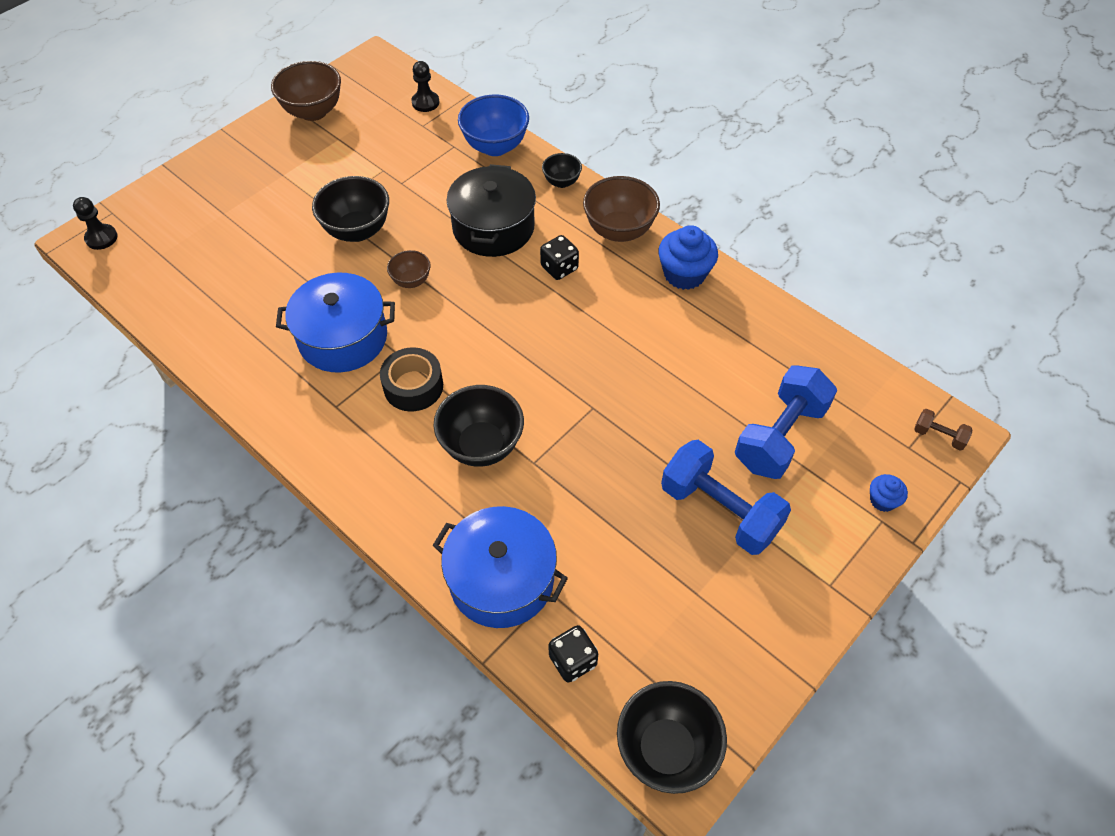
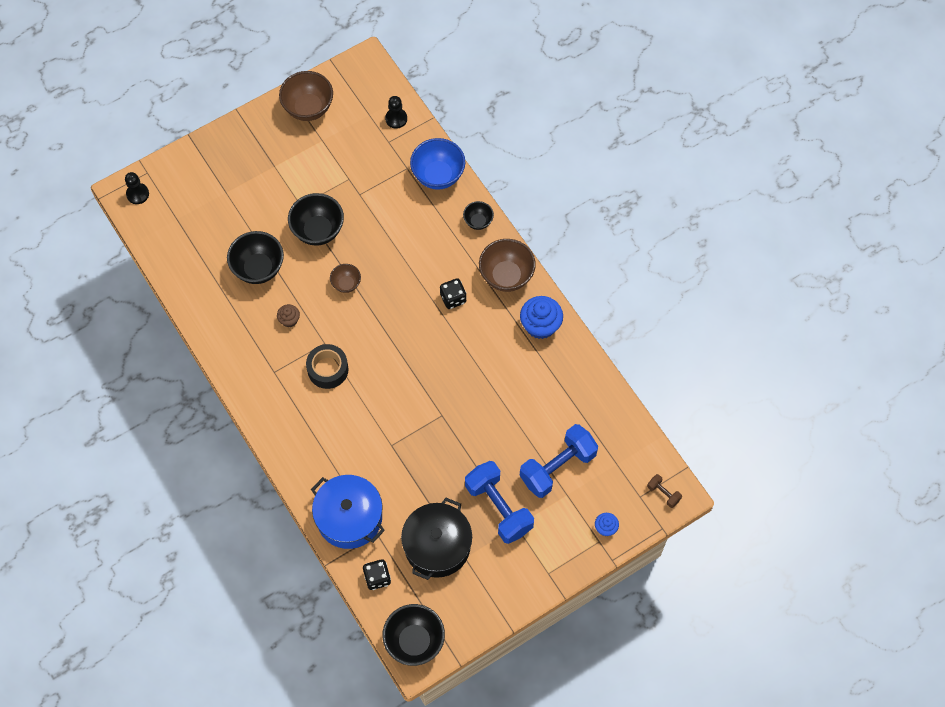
camera: 15 degrees right, 10 degrees up
(343, 338) = (289, 320): blue pot -> brown cupcake
(481, 445) = (361, 424): black bowl -> black bowl (258, 269)
(493, 227) = (416, 251): black pot -> black pot (437, 546)

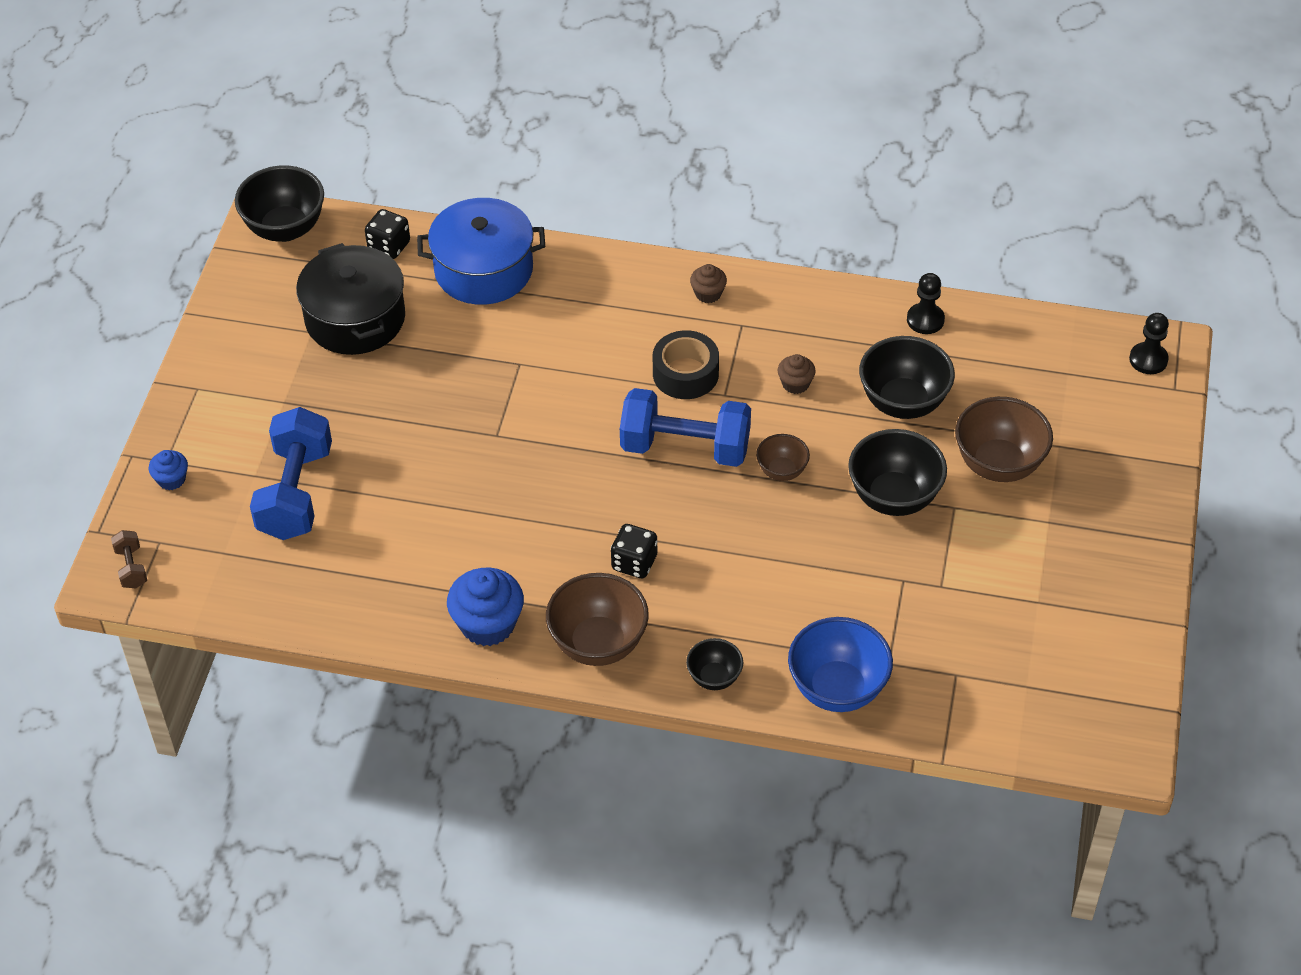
camera: 135 degrees right, 15 degrees down
(268, 403) = (708, 293): none -> brown cupcake
(308, 108) = (1110, 624): brown bowl -> brown bowl (998, 464)
(396, 119) = (986, 712): black pawn -> black pawn (925, 320)
(498, 508) = (323, 402): blue dumbbell -> blue dumbbell (685, 447)
(663, 493) = (131, 567): brown dumbbell -> brown dumbbell turned 75 degrees clockwise

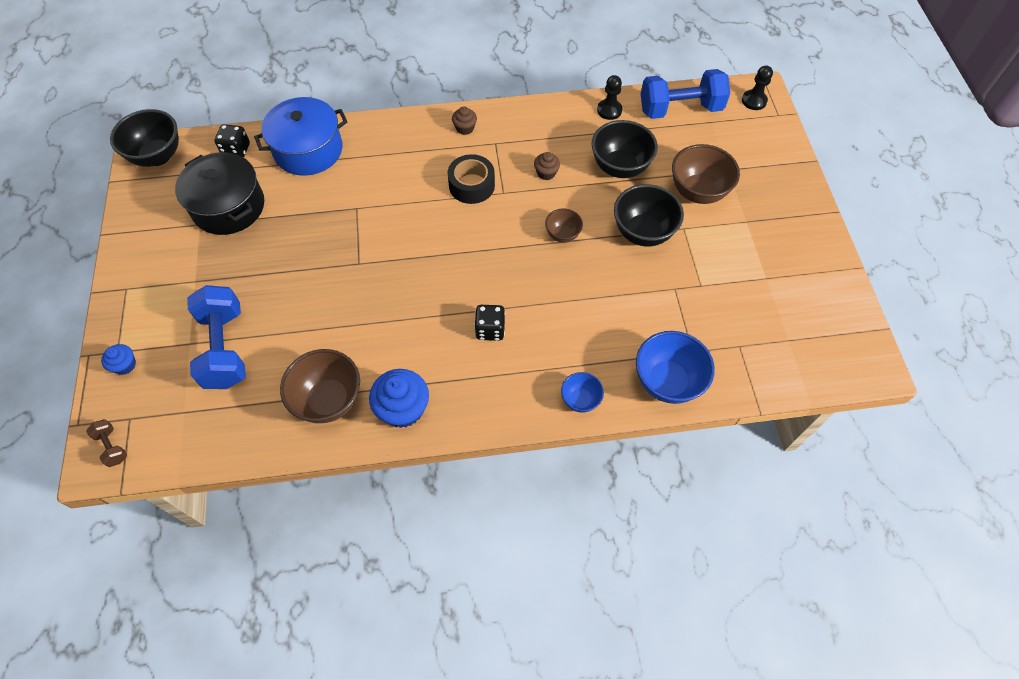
camera: 20 degrees left, 10 degrees up
(598, 644) = (488, 399): brown bowl -> brown bowl (329, 400)
(685, 447) = (492, 236): blue dumbbell -> blue dumbbell (680, 109)
(714, 678) = (580, 400): black bowl -> blue bowl

